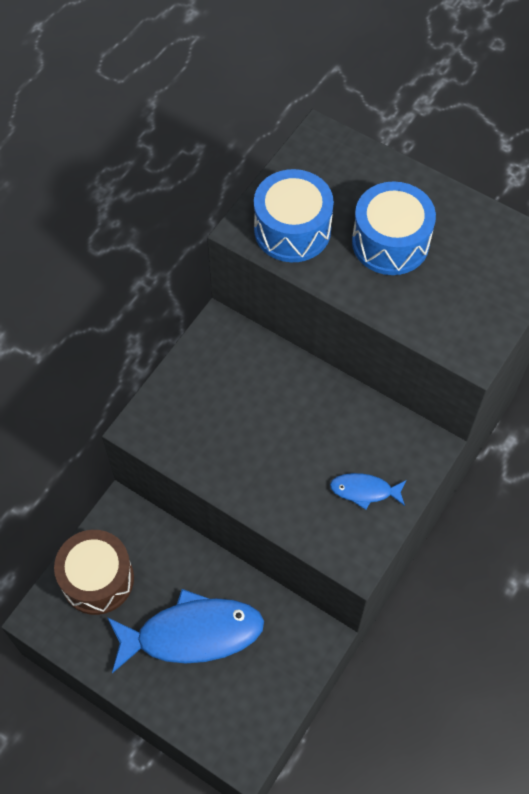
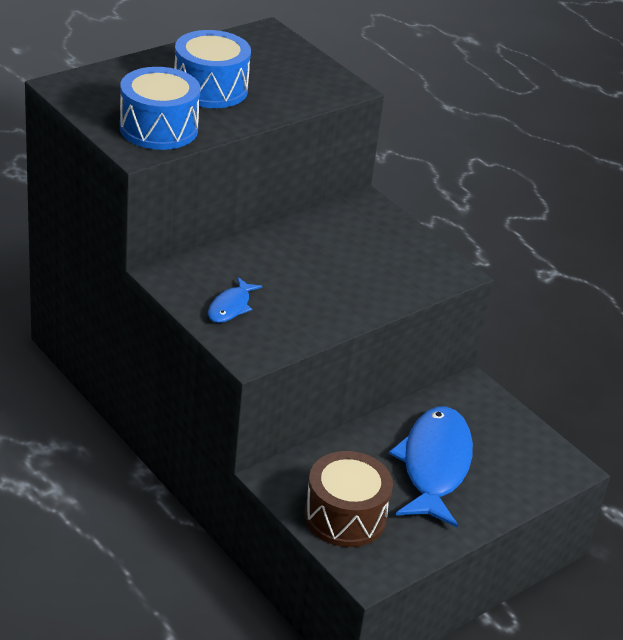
camera: 75 degrees left, 25 degrees down
(364, 491) = (391, 247): blue fish -> blue fish (231, 307)

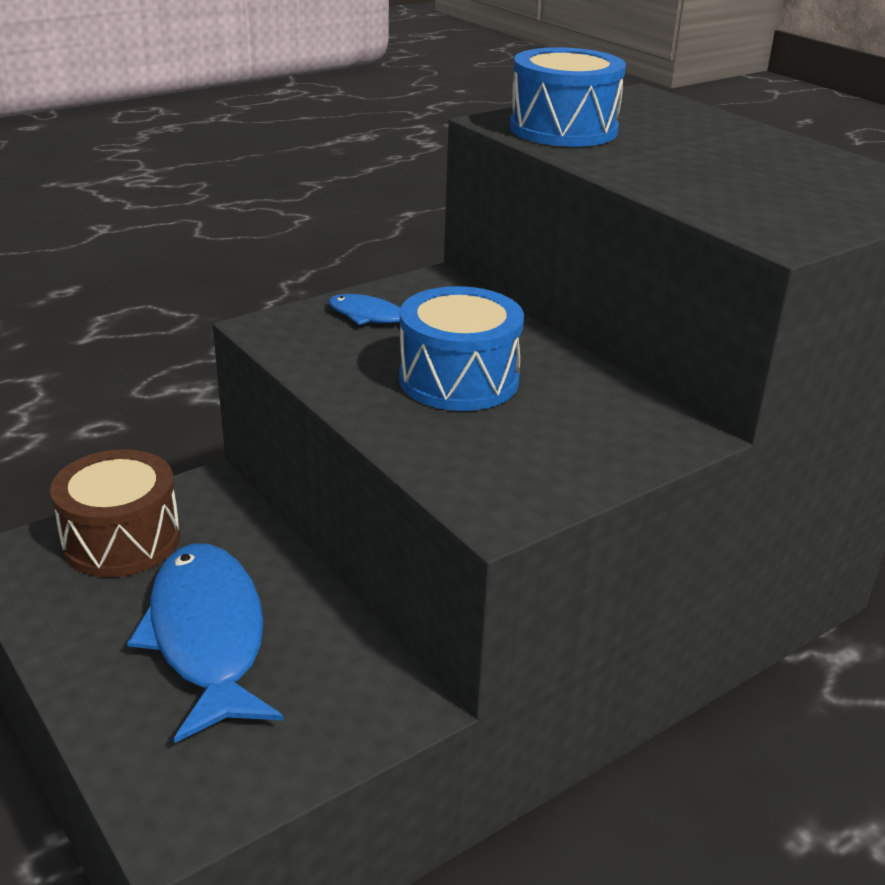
camera: 95 degrees right, 5 degrees down
(210, 89) = (695, 155): blue drum -> blue drum (459, 379)
(434, 465) = (207, 637): blue fish -> blue fish turned 120 degrees counterclockwise

